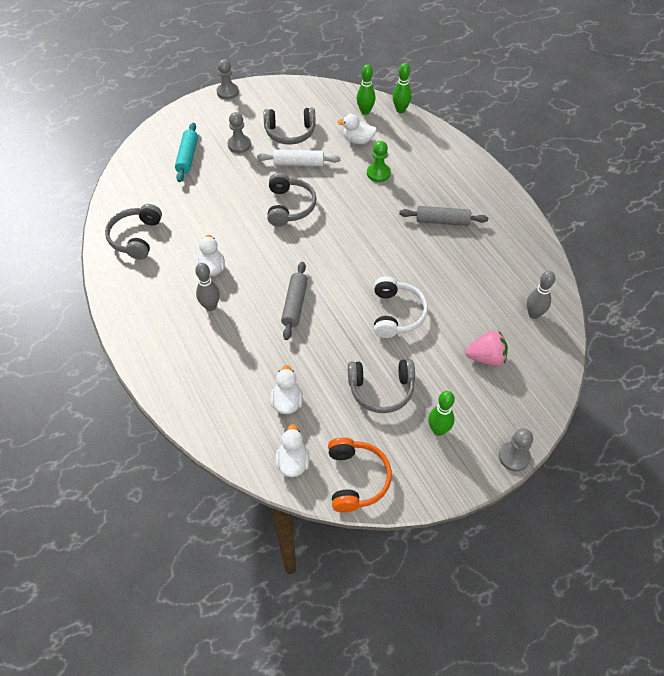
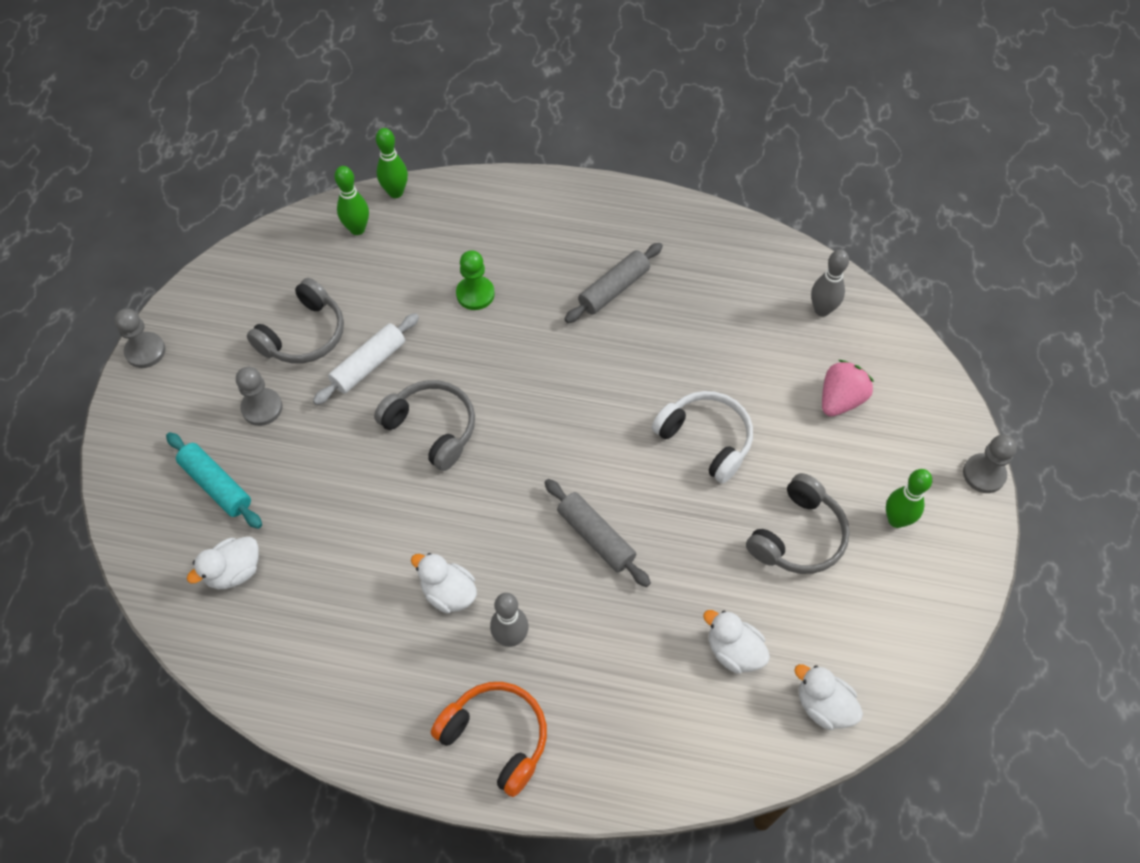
camera: 50 degrees left, 5 degrees up
(136, 237) = (301, 651): grey headphones -> none
(356, 479) = (896, 652): orange headphones -> orange headphones (496, 738)
(358, 140) = (398, 273): white duck -> white duck (234, 571)

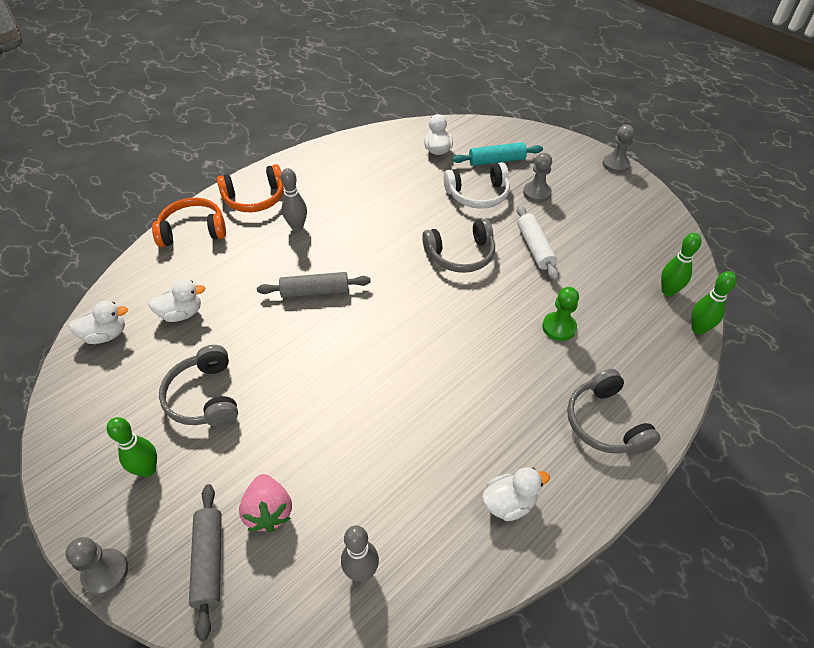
camera: 125 degrees right, 10 degrees down
(303, 334) = (582, 229): grey headphones -> grey headphones (605, 423)
(448, 593) = (347, 215): white duck -> white duck (509, 503)
(611, 764) = (193, 231): none -> orange headphones
(614, 289) = (503, 417): grey rolling pin -> grey rolling pin (209, 561)
(706, 440) = (323, 391): white headphones -> white headphones (478, 194)

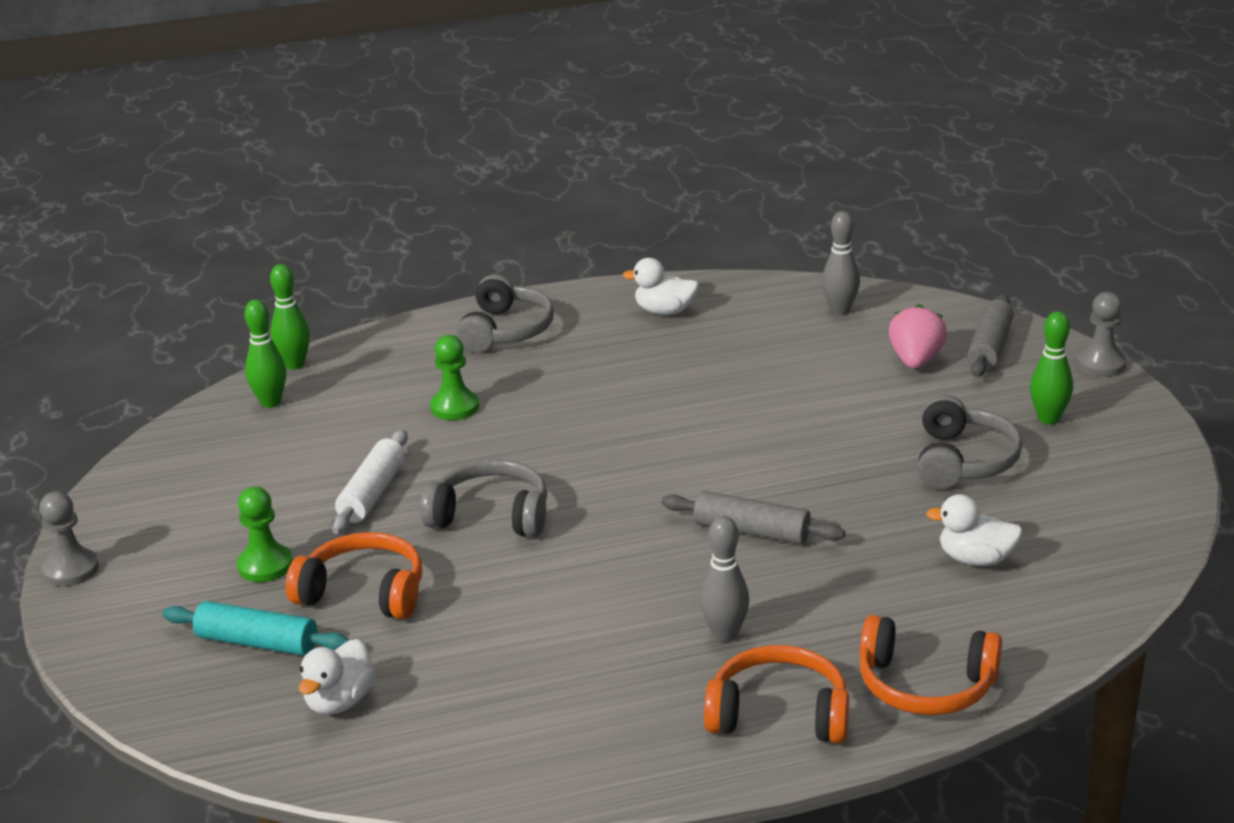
camera: 150 degrees left, 20 degrees down
(106, 335) = (1103, 564): white duck -> none
(478, 194) = (363, 593): white headphones -> orange headphones
(537, 193) = (265, 565): grey pawn -> green pawn

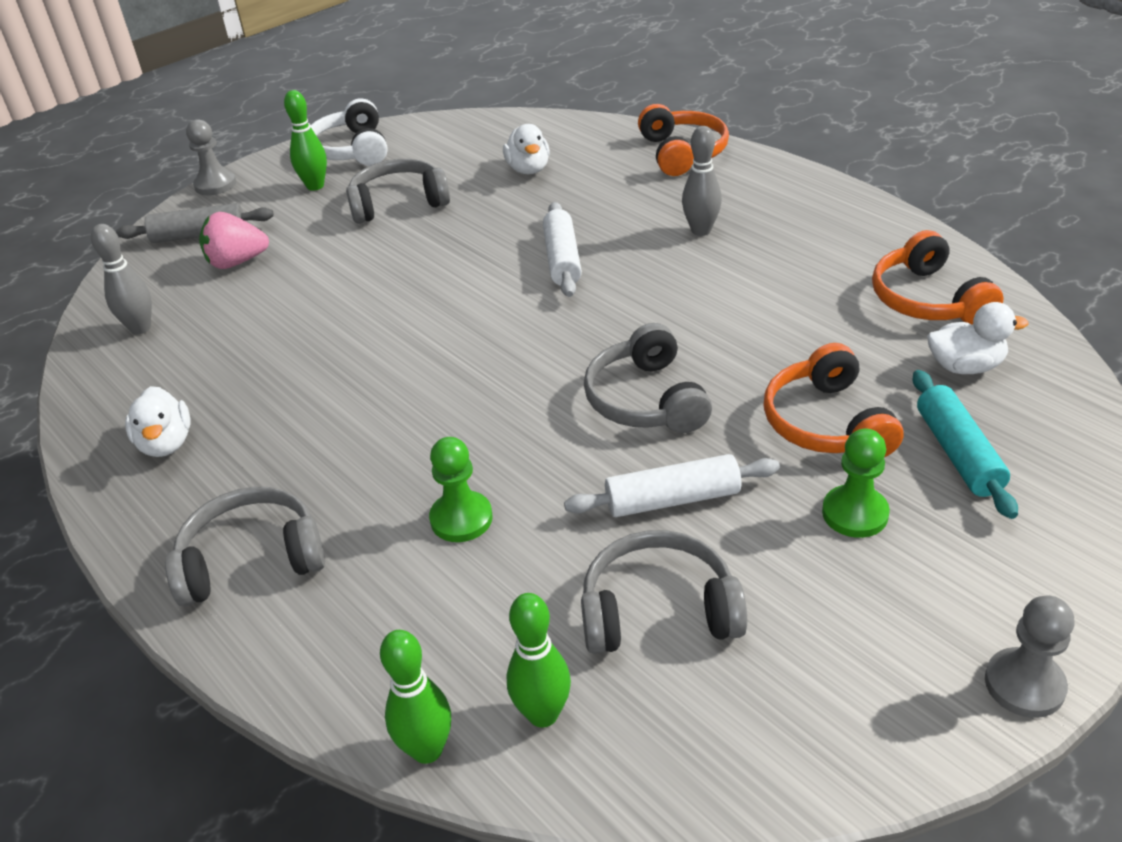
camera: 115 degrees left, 10 degrees up
(289, 459) = (658, 611): none -> grey headphones
(752, 531) = (562, 259): grey rolling pin -> white rolling pin
(779, 714) = (762, 188): orange headphones -> orange headphones (928, 299)
(1128, 454) = (352, 150): none -> white headphones

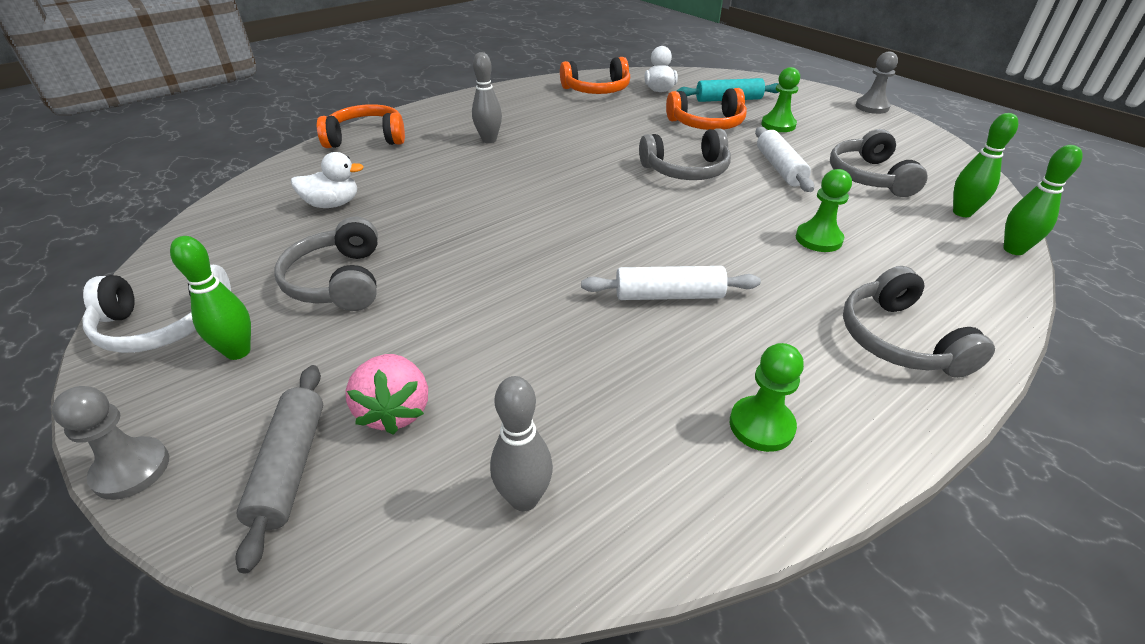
camera: 90 degrees left, 0 degrees up
(166, 443) = (761, 425): white duck -> green pawn
(562, 259) = (501, 193): white rolling pin -> white rolling pin (669, 295)

